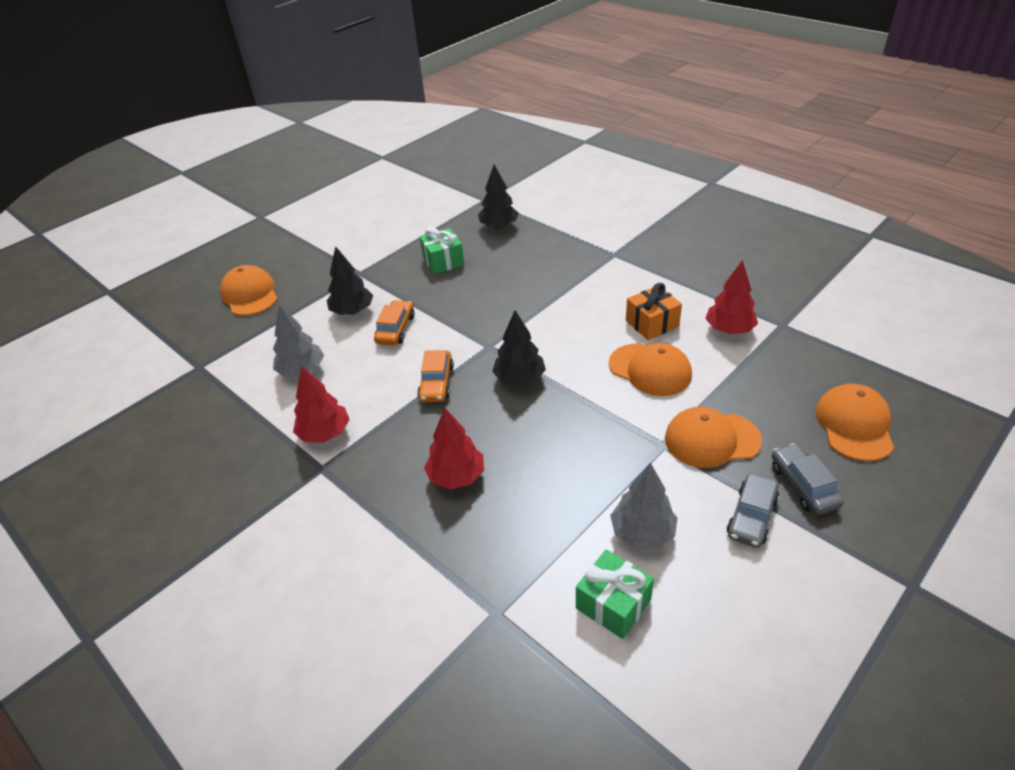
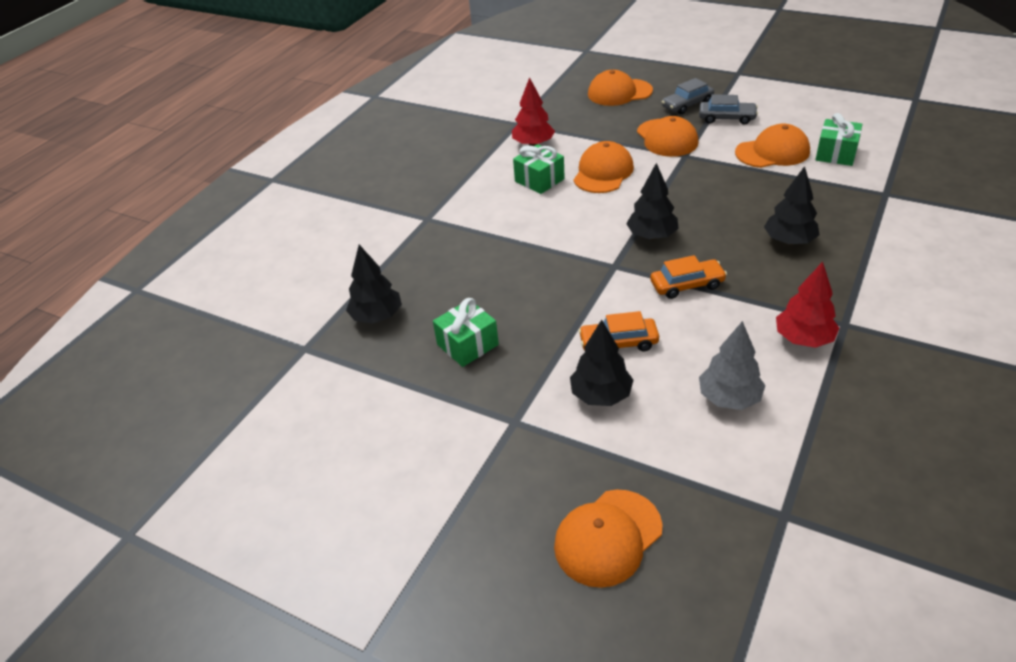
camera: 105 degrees left, 0 degrees up
(456, 476) = (789, 241): red tree -> black tree
(642, 533) = (772, 152): grey tree -> orange cap
(652, 323) = (539, 180): orange gift -> green gift

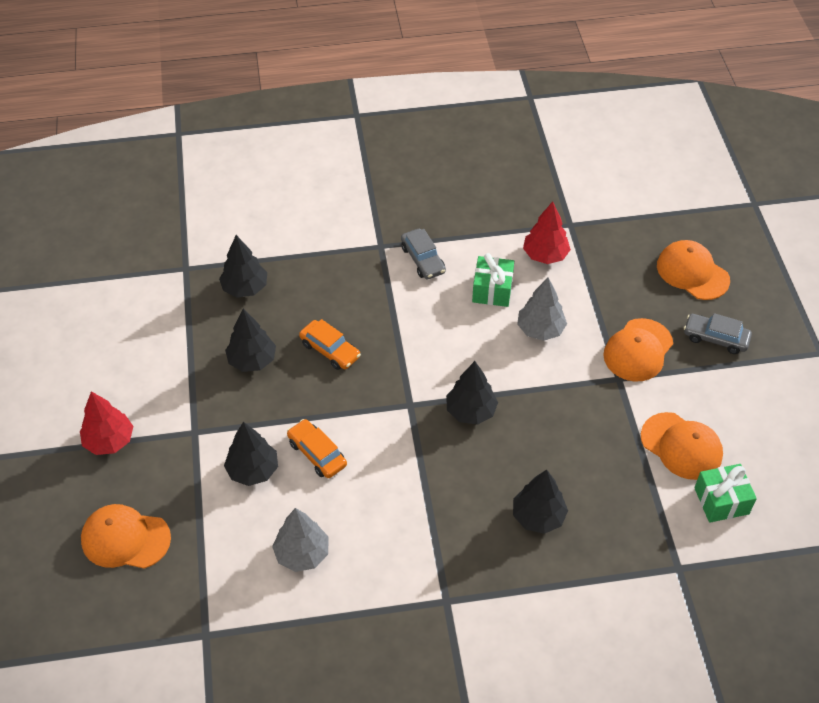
camera: 50 degrees right, 10 degrees up
(467, 345) = (252, 360): green gift -> black tree
(603, 172) = (540, 329): orange cap -> grey tree
(687, 285) = (420, 467): orange car -> orange car (330, 350)
(727, 118) = (716, 382): grey car -> grey car (423, 259)
(803, 339) = (406, 578): red tree -> red tree (109, 441)

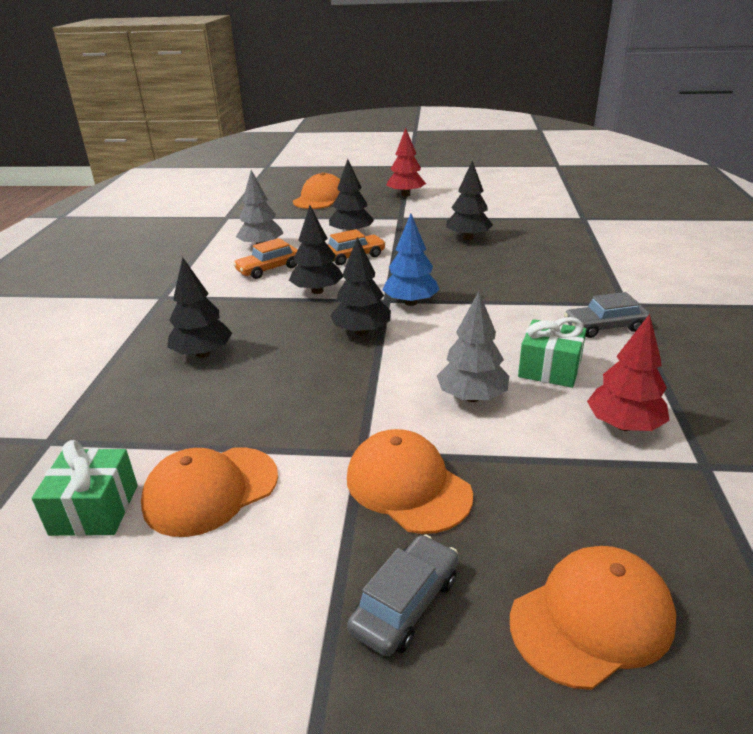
camera: 105 degrees right, 20 degrees down
(245, 288) = (558, 238): black tree -> black tree (317, 291)
(330, 350) = (471, 268): orange car -> orange car (269, 269)
(411, 386) = (411, 302): none -> blue tree

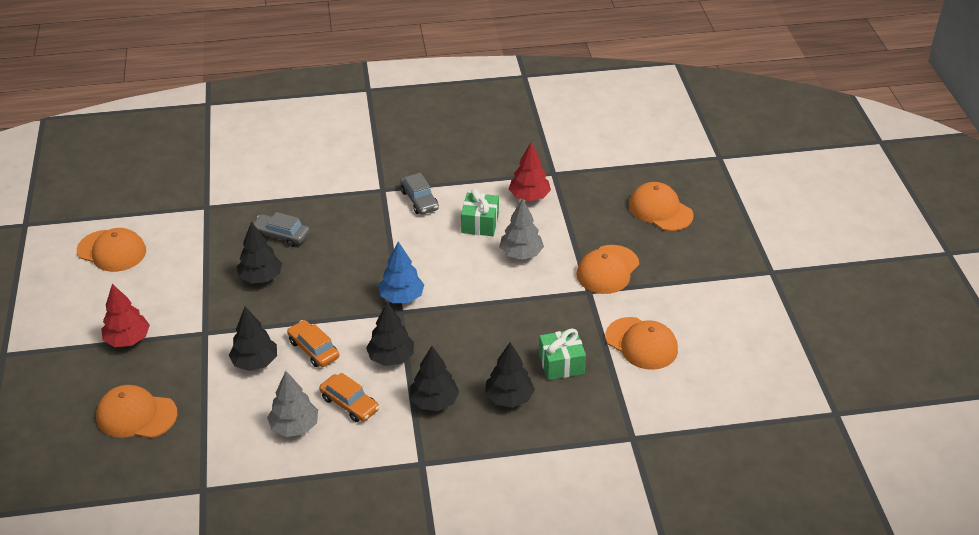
camera: 105 degrees left, 10 degrees up
(94, 509) = (674, 386): green gift -> green gift (561, 364)
(362, 331) = (454, 316): black tree -> black tree (434, 401)
(405, 604) = (677, 260): grey car -> grey car (281, 235)
(519, 188) = (112, 251): none -> orange cap

